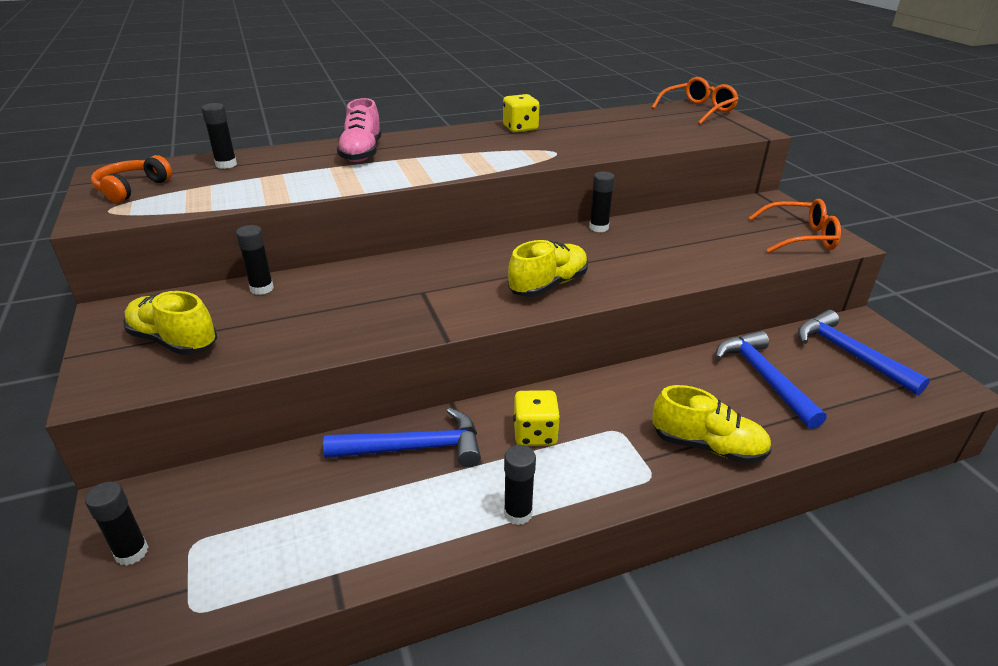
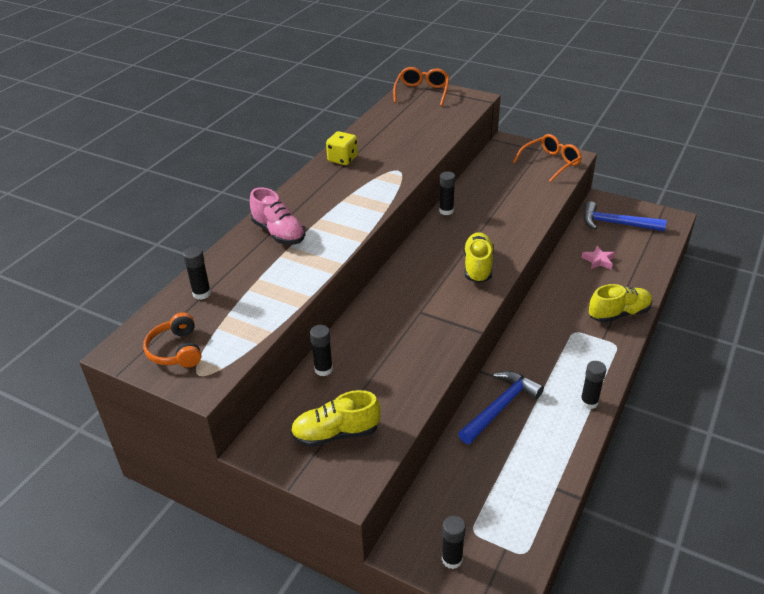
camera: 40 degrees left, 5 degrees up
(535, 434) = (543, 359): yellow dice -> none
(764, 378) = (598, 260): blue hammer -> pink star

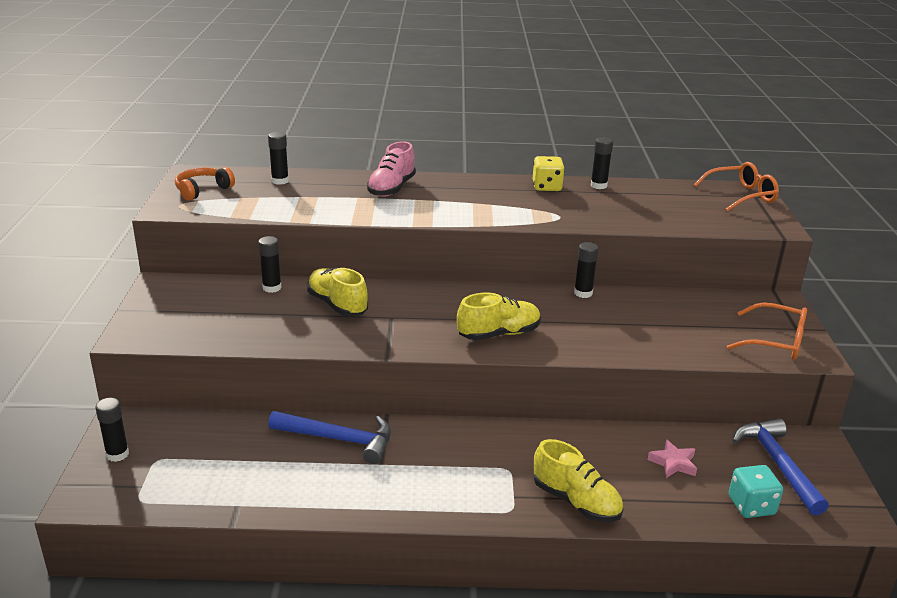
camera: 60 degrees right, 10 degrees down
(336, 433) = (192, 314): yellow shoe -> yellow shoe (337, 305)
(589, 402) = (388, 505): black glue stick -> black glue stick (598, 185)
(648, 249) = (751, 506): none -> turquoise dice

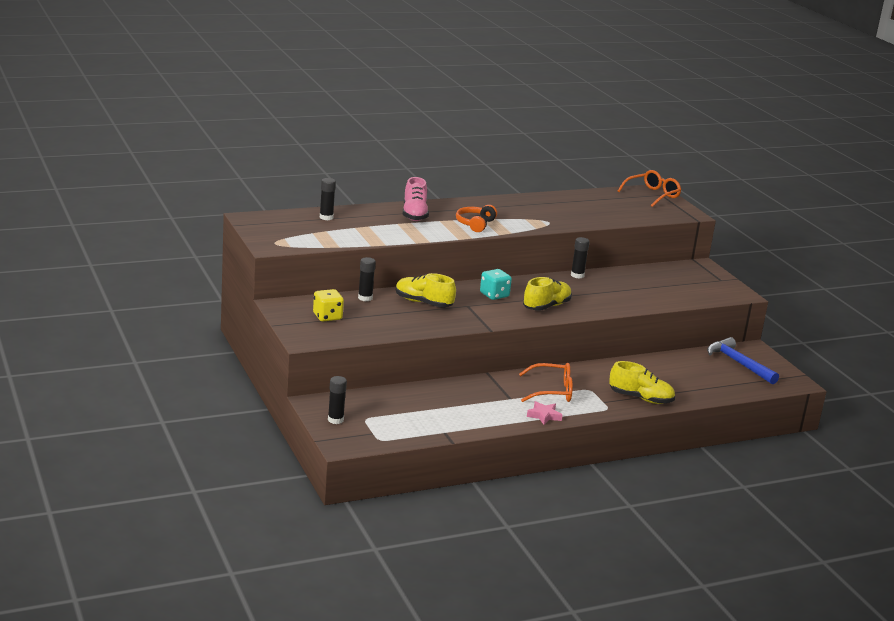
camera: 25 degrees left, 5 degrees down
(202, 190) = (277, 230): orange headphones -> orange headphones (475, 224)
(338, 439) = (471, 390): blue hammer -> none
(547, 187) = (520, 202): yellow dice -> yellow dice (327, 317)
(598, 185) = (554, 197): black glue stick -> none
(673, 463) = (681, 371): pink star -> pink star (544, 416)
(751, 506) = (737, 385): turquoise dice -> turquoise dice (494, 295)
(776, 342) = (714, 289): orange glasses -> orange glasses (552, 391)

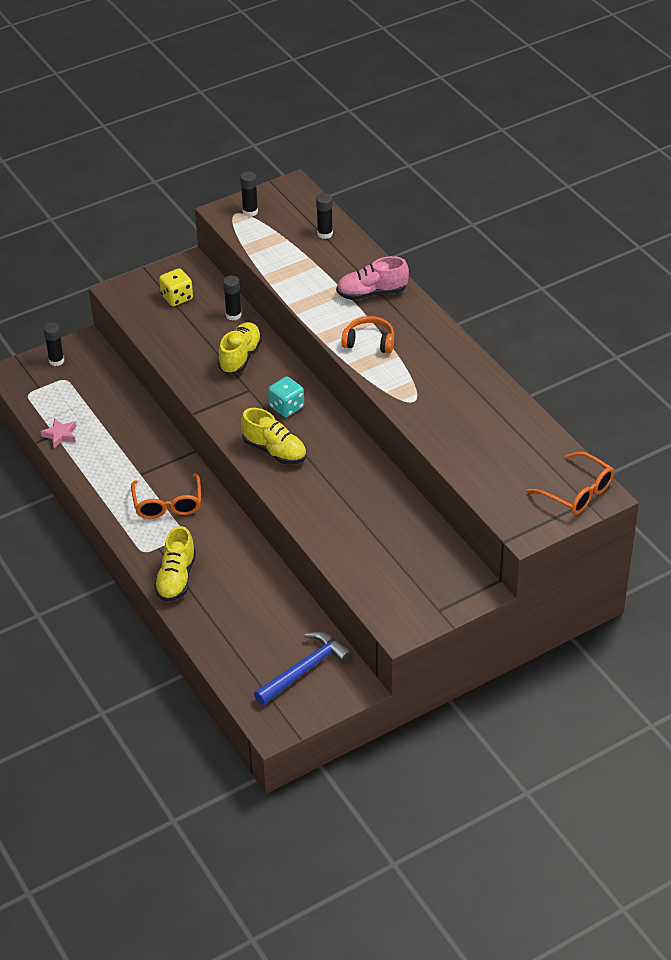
camera: 85 degrees right, 20 degrees up
(544, 416) = (110, 502): pink star -> pink star (60, 435)
(577, 275) = (380, 471): black glue stick -> black glue stick (250, 211)

